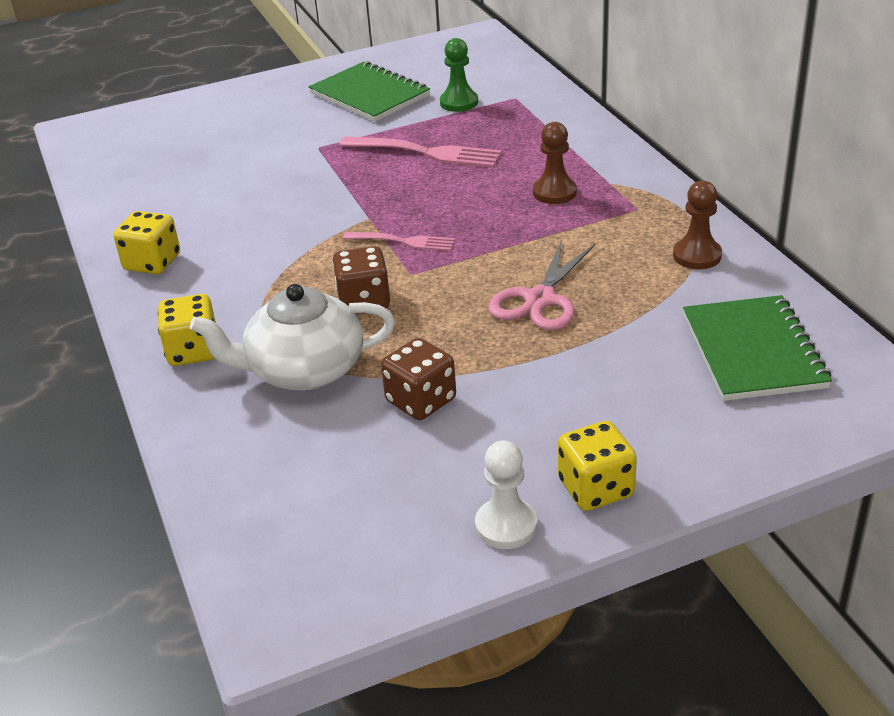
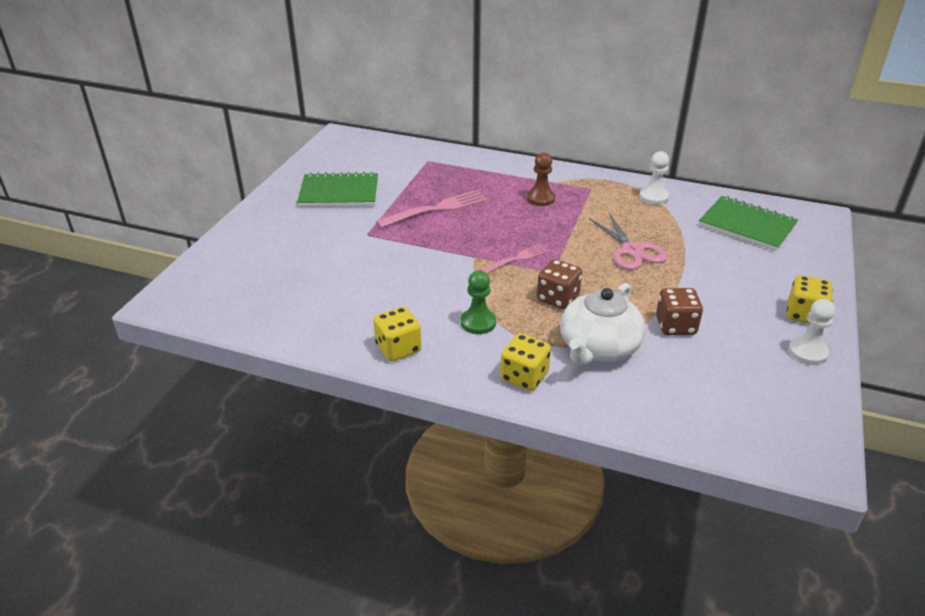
camera: 50 degrees left, 0 degrees up
(459, 102) = (401, 175): green pawn -> green pawn (478, 322)
(697, 255) = (653, 197): brown pawn -> white pawn

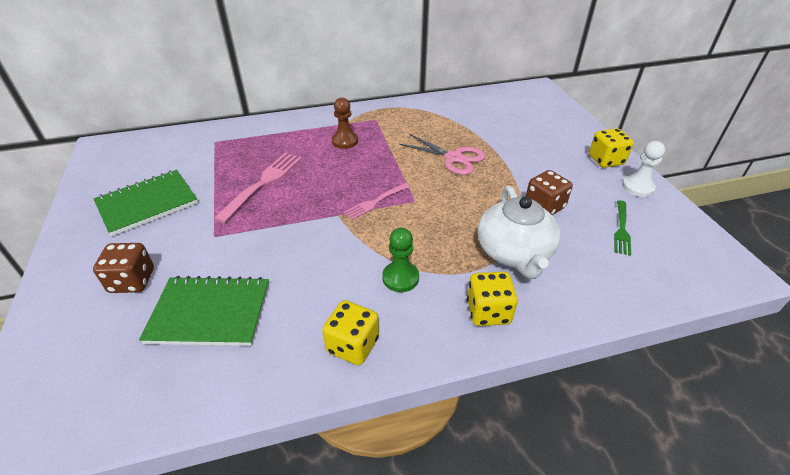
camera: 35 degrees left, 5 degrees up
(516, 259) = (375, 202): pink fork -> pink fork turned 150 degrees counterclockwise
(558, 298) = (441, 222): brown dice -> brown dice (132, 281)
(653, 197) = (426, 110): white pawn -> none
(734, 377) = (621, 229): none -> green fork
(747, 225) = (506, 110): green notebook -> green notebook (210, 313)

